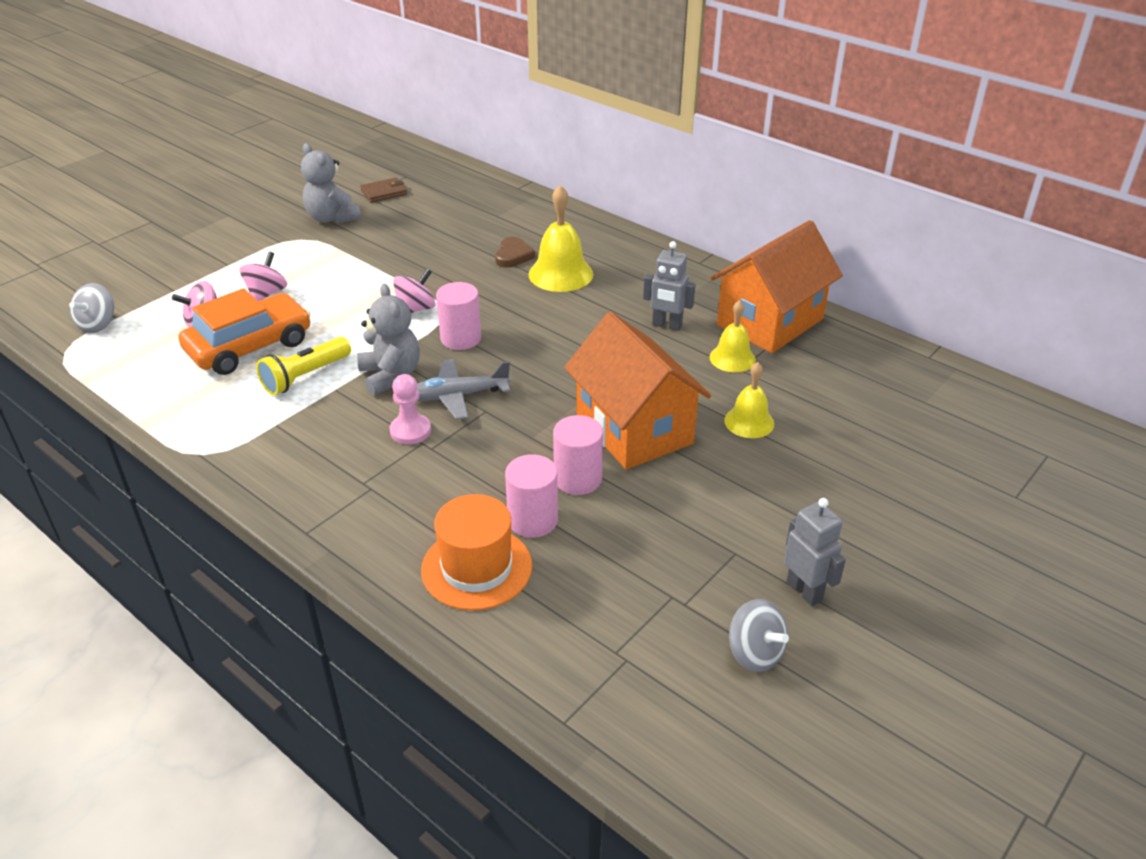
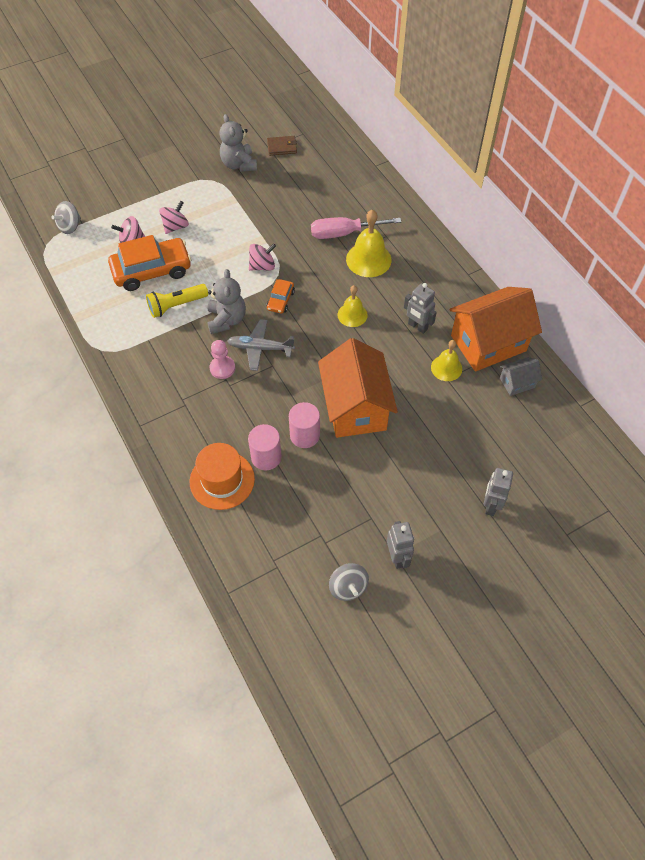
camera: 20 degrees right, 20 degrees up
(460, 338) = (280, 300): pink cylinder -> orange car
(513, 255) = (344, 233): brown heart -> pink screwdriver
(749, 422) = (430, 424): yellow bell -> yellow bell (352, 315)
(833, 352) = (517, 382): none -> grey house
(892, 491) = (490, 505): none -> grey robot

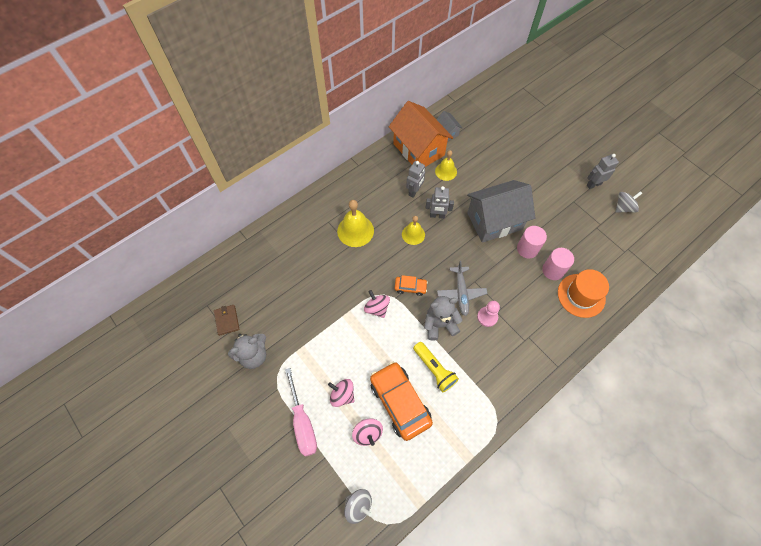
camera: 100 degrees left, 5 degrees up
(344, 233) = (330, 252): pink screwdriver -> pink screwdriver (302, 422)
(355, 407) = (494, 221): orange house -> grey house
(490, 505) = (540, 141): grey robot -> grey robot (437, 215)

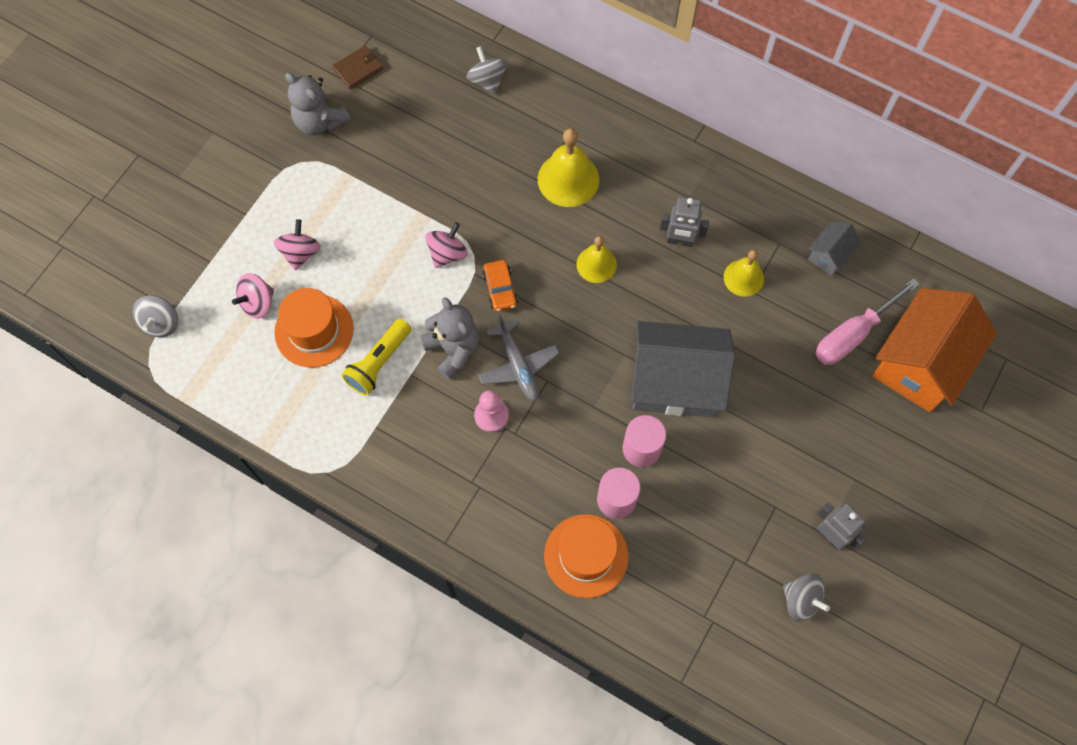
camera: 70 degrees right, 5 degrees up
(272, 251) = (487, 80): none -> grey spinning top
(302, 422) = (247, 217): pink screwdriver -> pink screwdriver (853, 334)
(400, 402) = (314, 330): orange car -> orange hat
(418, 149) = (770, 221): orange house -> orange house (920, 363)
(437, 215) = (647, 289): grey robot -> none
(461, 293) = (518, 366): grey plane -> grey plane turned 90 degrees counterclockwise
(494, 221) = (675, 382): grey house -> grey house turned 45 degrees counterclockwise

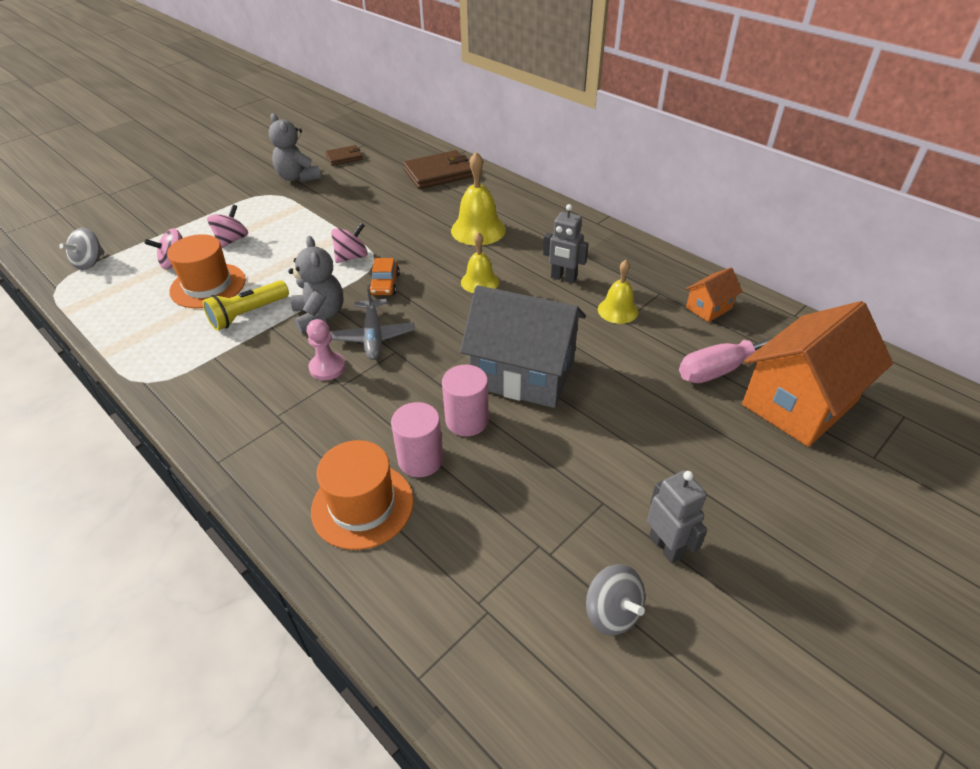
camera: 15 degrees right, 25 degrees down
(487, 80) = (438, 173): grey spinning top -> brown wallet
(829, 255) = (709, 308): grey house -> orange house

